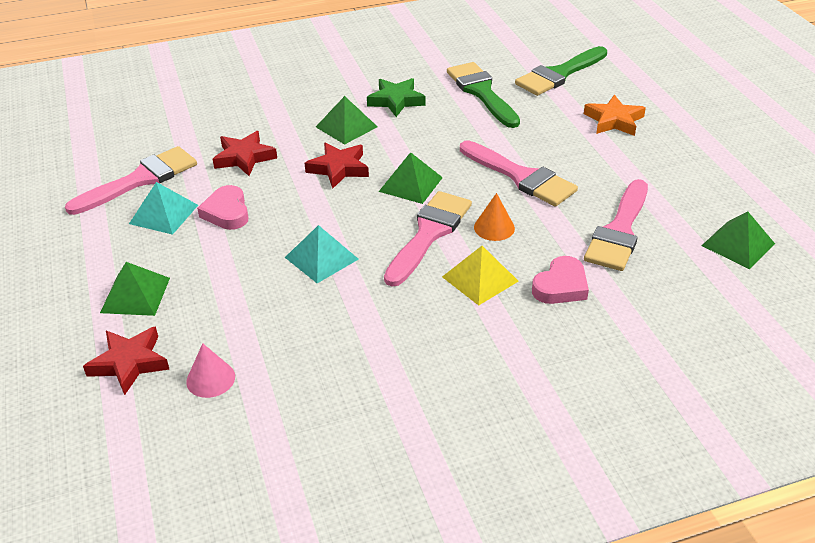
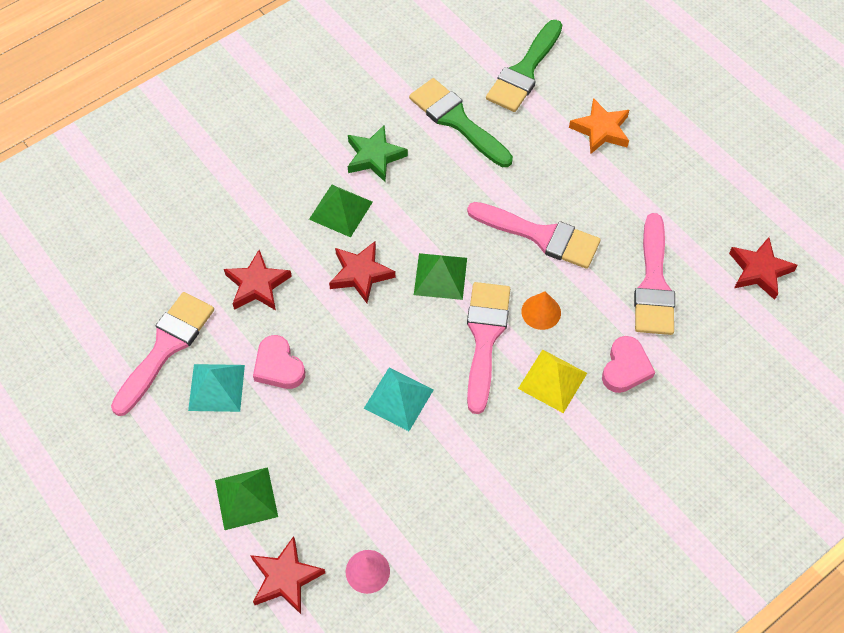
camera: 20 degrees left, 20 degrees up
(738, 244) = (759, 270): green pyramid -> red star

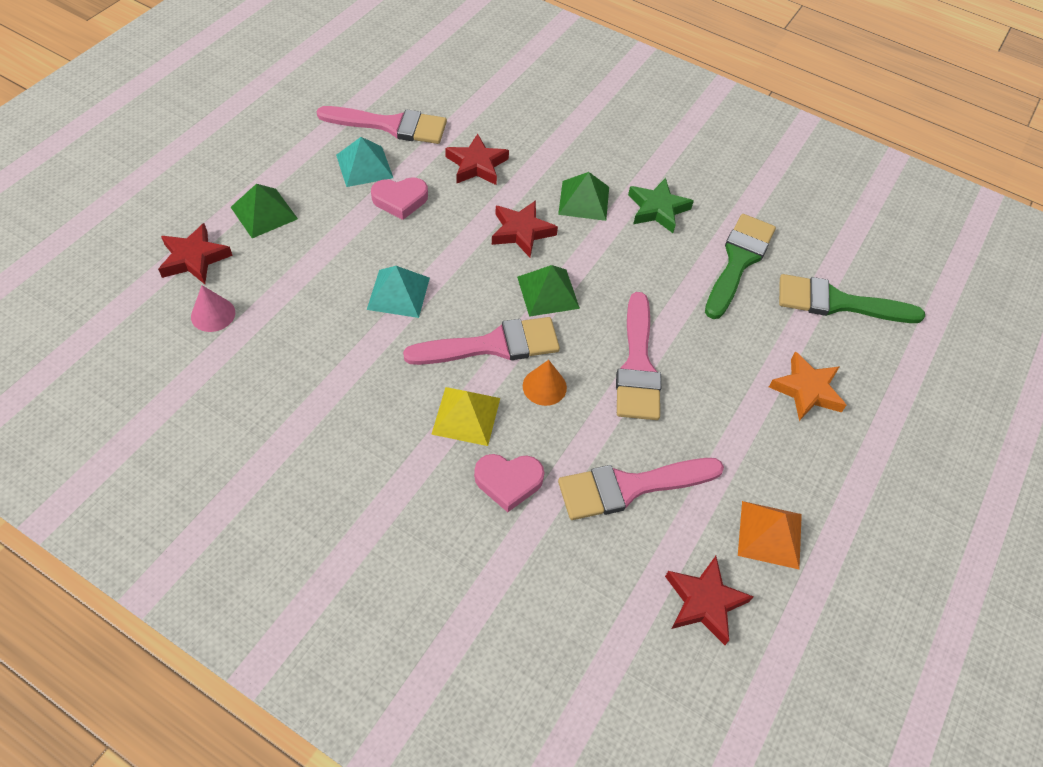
camera: 65 degrees right, 5 degrees down
(278, 366) = (400, 200): pink heart -> pink heart turned 135 degrees counterclockwise
(717, 207) = (770, 534): none -> orange pyramid

